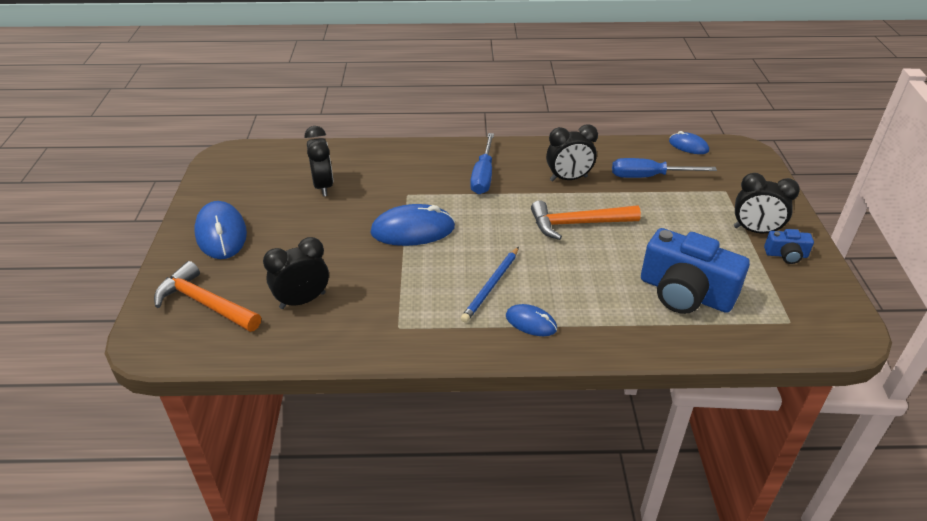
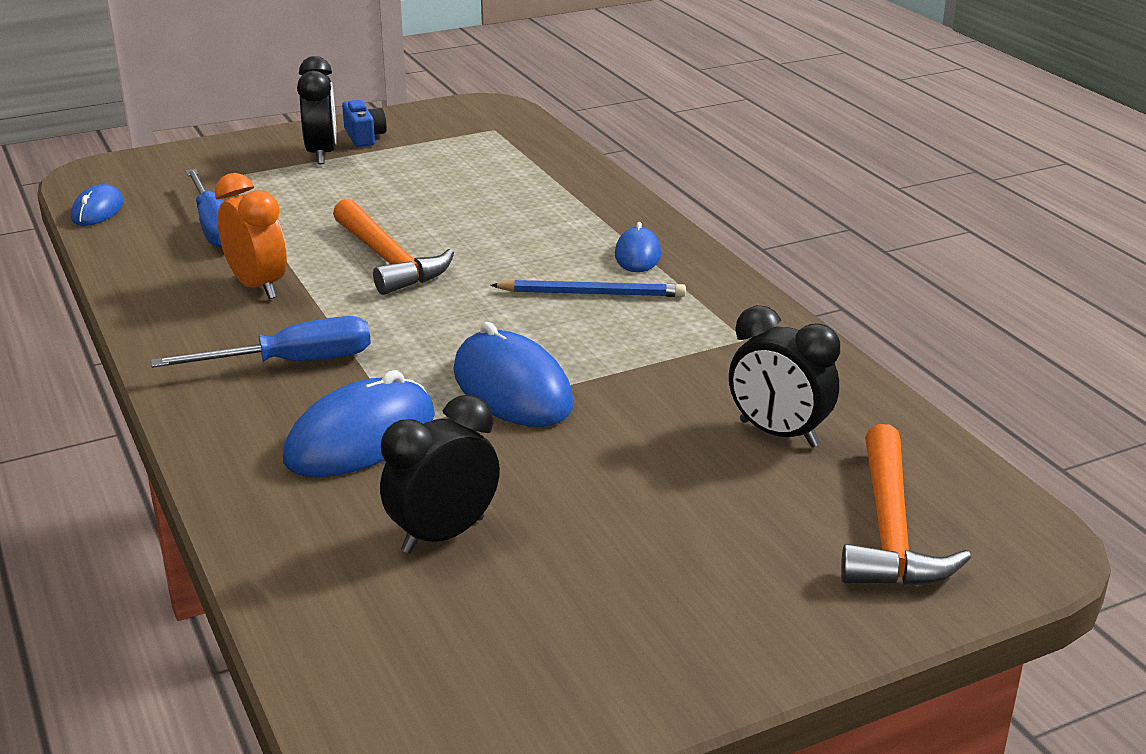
camera: 115 degrees left, 10 degrees down
(221, 233) = (706, 605): blue mouse -> blue mouse (361, 438)
(568, 179) = (257, 286): black clock -> orange clock
(685, 293) = (491, 179): blue camera -> none

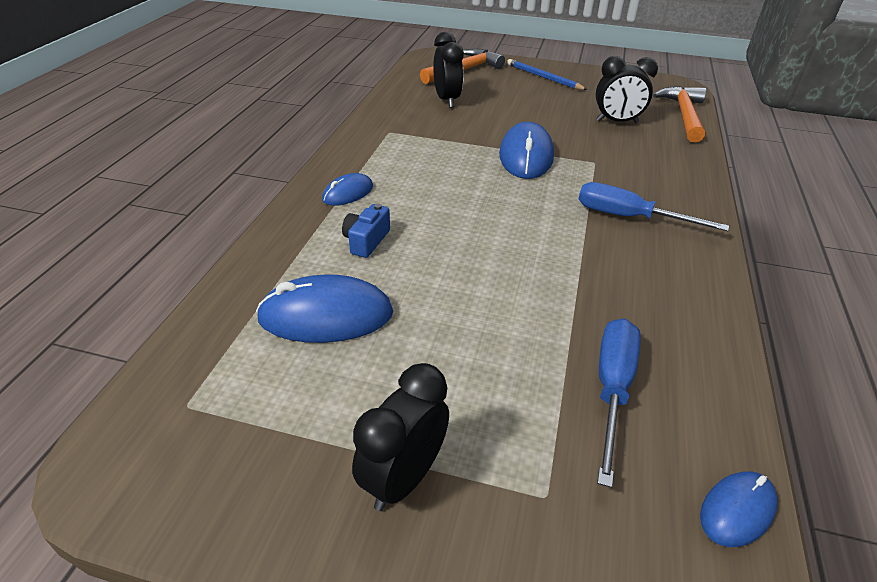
camera: 140 degrees left, 10 degrees up
(257, 286) = (614, 289): orange clock -> none
(361, 438) = (621, 165): blue mouse -> blue mouse (326, 315)
(364, 136) = (318, 491): blue camera -> blue camera (366, 241)
(388, 260) = (499, 267): orange hammer -> orange hammer (684, 115)
(591, 293) = (414, 182): blue pencil -> blue pencil (544, 77)

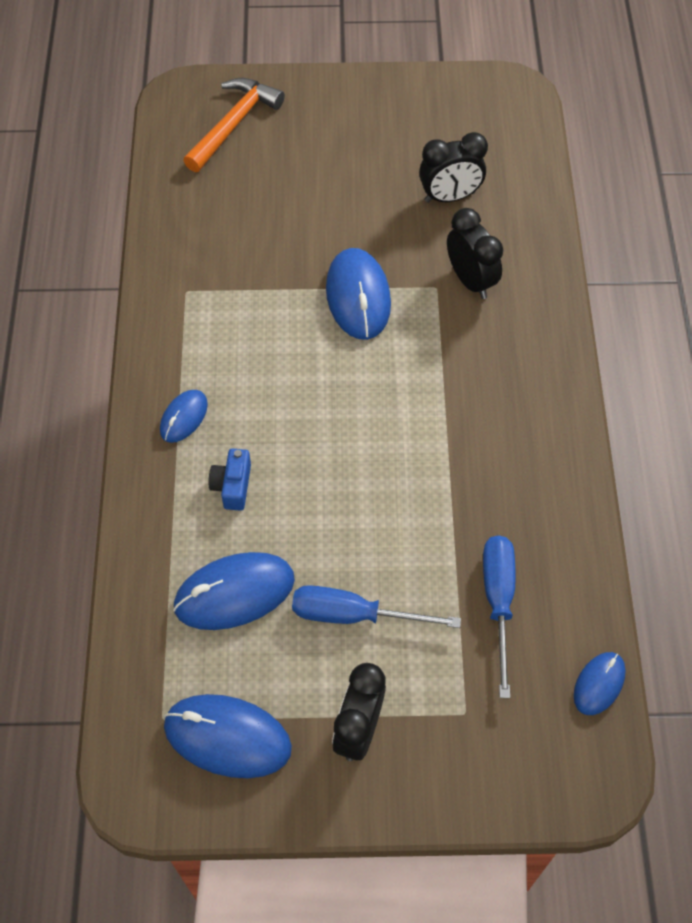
camera: 15 degrees left, 20 degrees up
(245, 443) = (227, 737): none -> blue mouse
(447, 100) = (233, 203): black clock -> black clock (470, 280)
(544, 77) = (342, 114): blue pencil -> none
(629, 217) = (485, 375): blue screwdriver -> blue screwdriver (354, 615)
(684, 115) = (527, 160): orange hammer -> none

